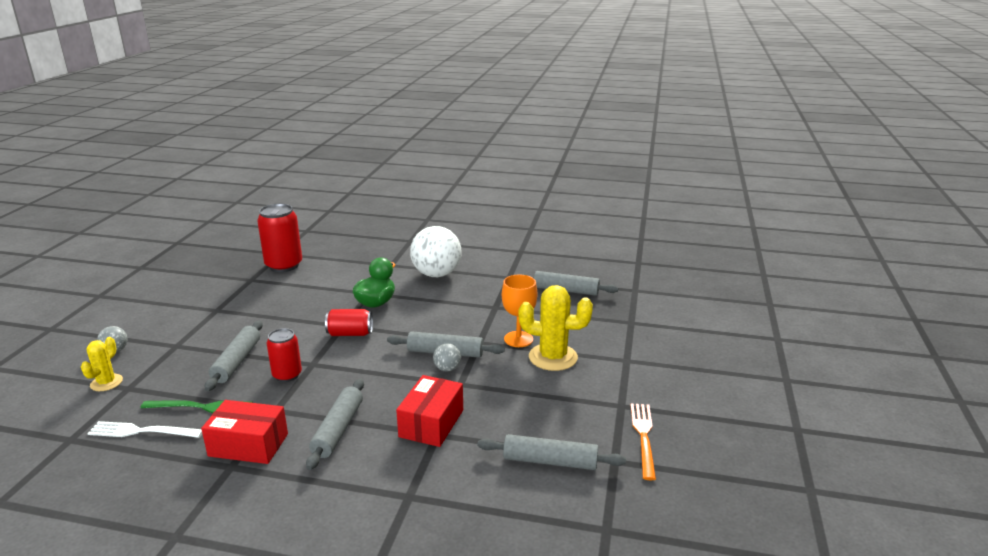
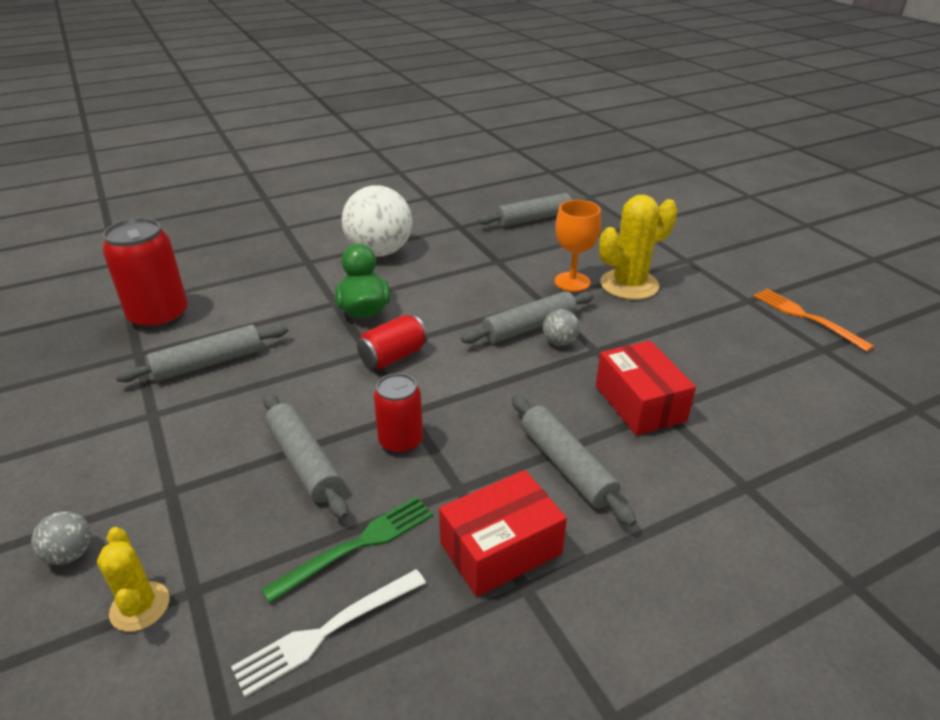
camera: 40 degrees left, 10 degrees up
(550, 461) = (786, 378): grey rolling pin -> grey rolling pin (208, 363)

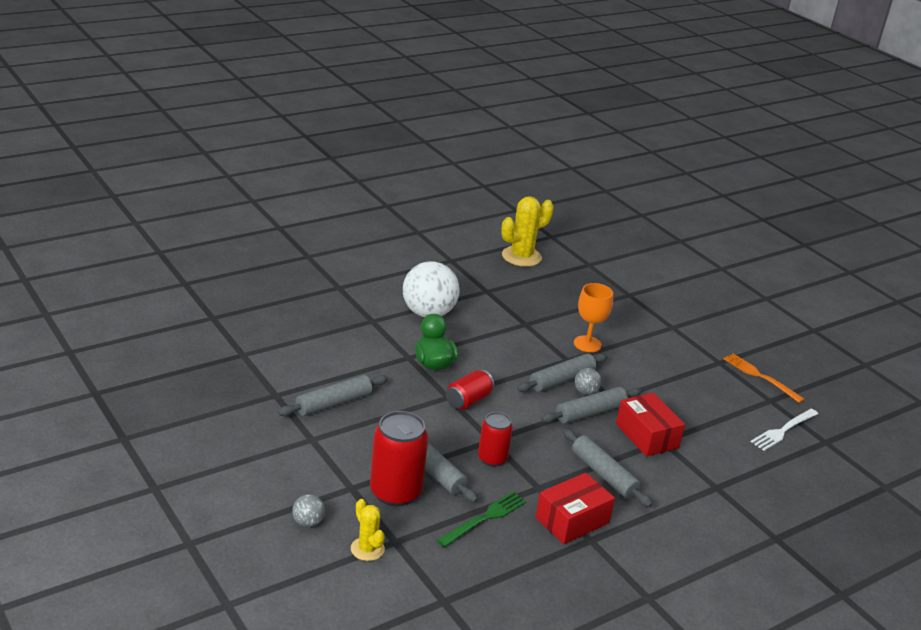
camera: 10 degrees left, 5 degrees down
(159, 316) = (275, 365): red can -> red can (395, 492)
(326, 631) = (482, 560): white fork -> white fork (783, 430)
(533, 219) = (547, 285): grey rolling pin -> grey rolling pin (590, 413)
(629, 285) = (631, 347): yellow cactus -> yellow cactus (521, 257)

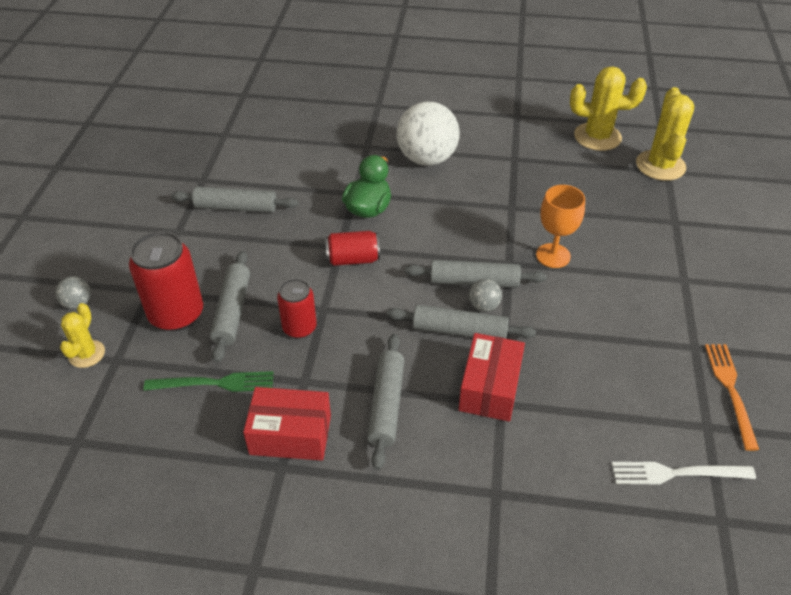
camera: 45 degrees right, 15 degrees up
(581, 262) = (660, 166): none -> yellow cactus

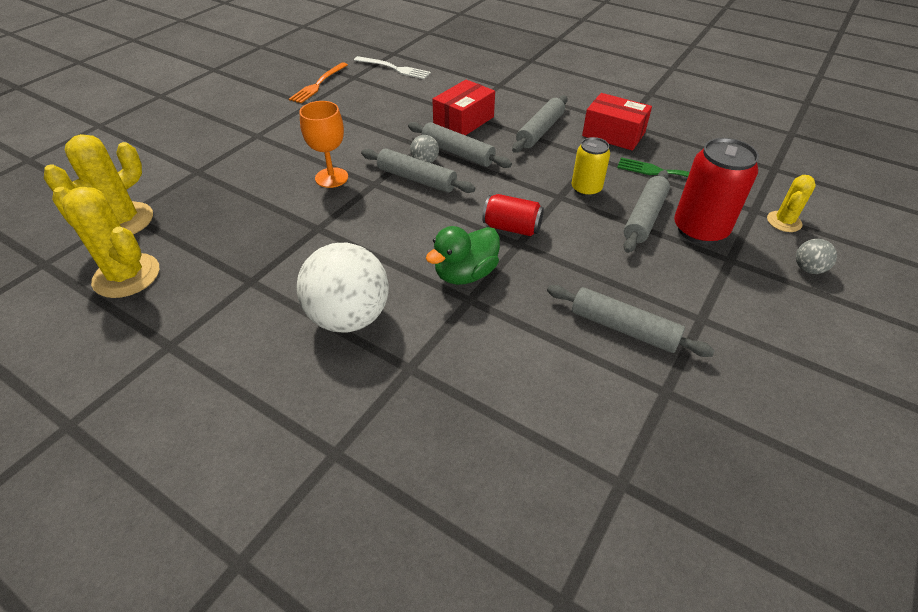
camera: 155 degrees left, 0 degrees up
(299, 328) = (586, 189): red can -> yellow can

